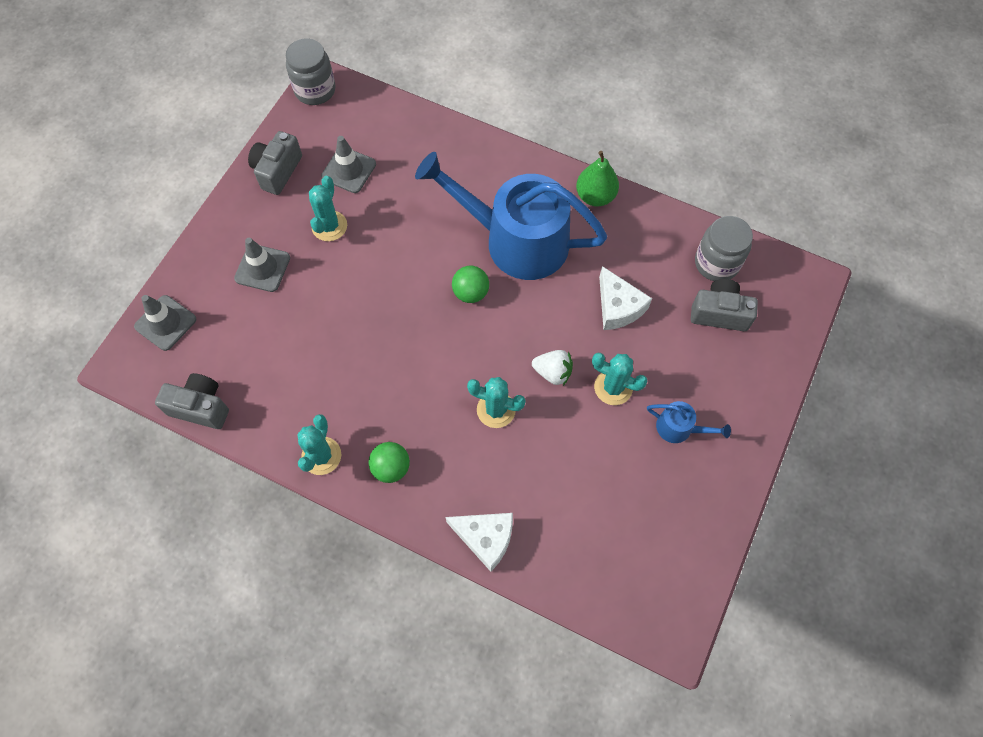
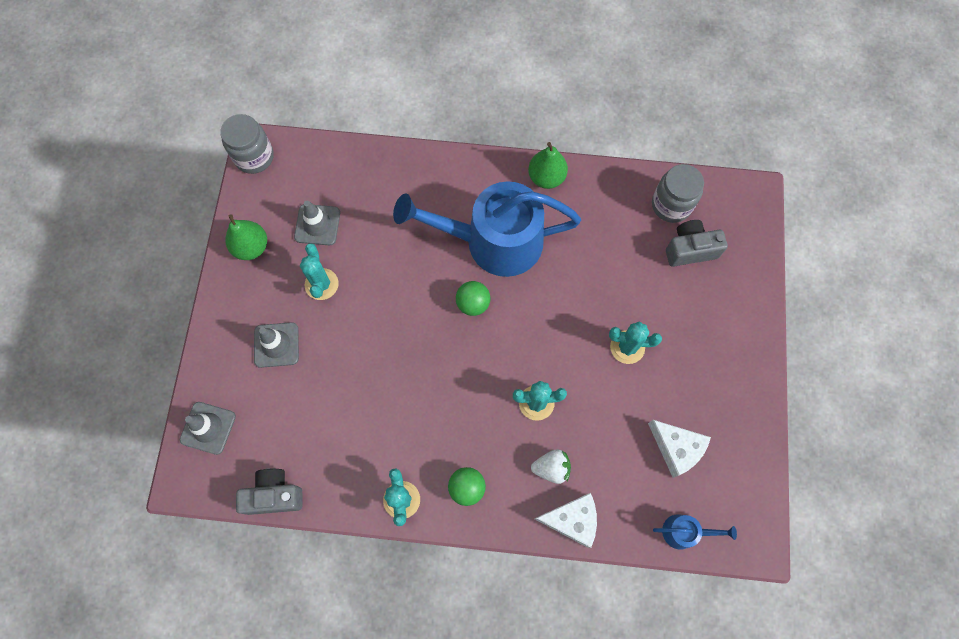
camera: 20 degrees left, 5 degrees up
(277, 171) = (251, 247): grey camera -> green pear
(553, 372) = (571, 351): white strawberry -> white strawberry (551, 468)
(618, 307) = (604, 273): white cheese -> white cheese (676, 448)
(679, 428) = (694, 363): blue watering can -> blue watering can (684, 532)

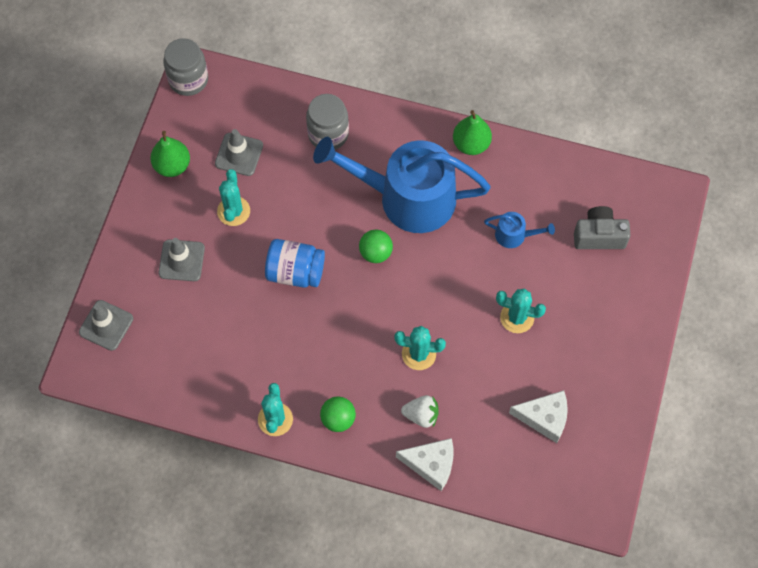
camera: 10 degrees right, 5 degrees down
(274, 495) = (158, 395): grey camera -> none
(395, 337) = (295, 272): none -> blue jar
(671, 205) = (590, 190): grey jar -> grey jar (328, 134)
(676, 448) = (544, 418): white cheese -> white cheese turned 45 degrees counterclockwise
(684, 532) = (535, 493): blue watering can -> blue watering can (514, 235)

